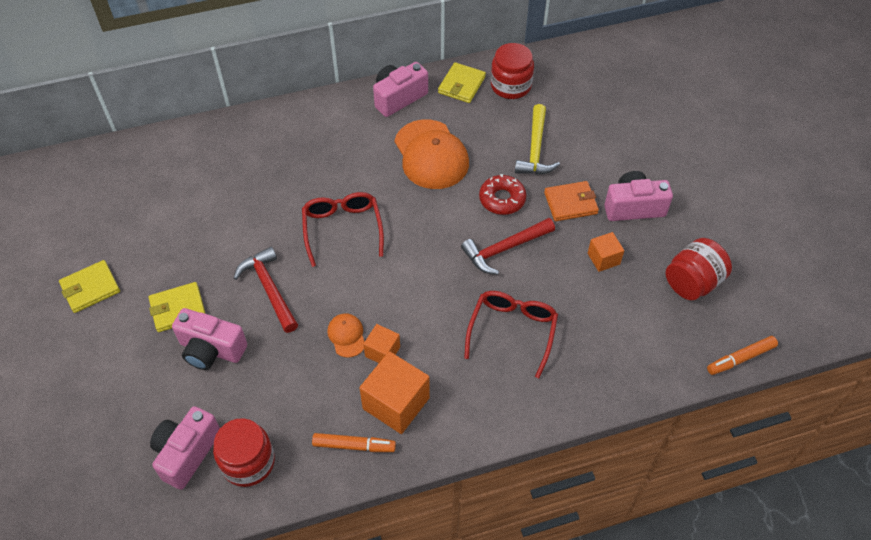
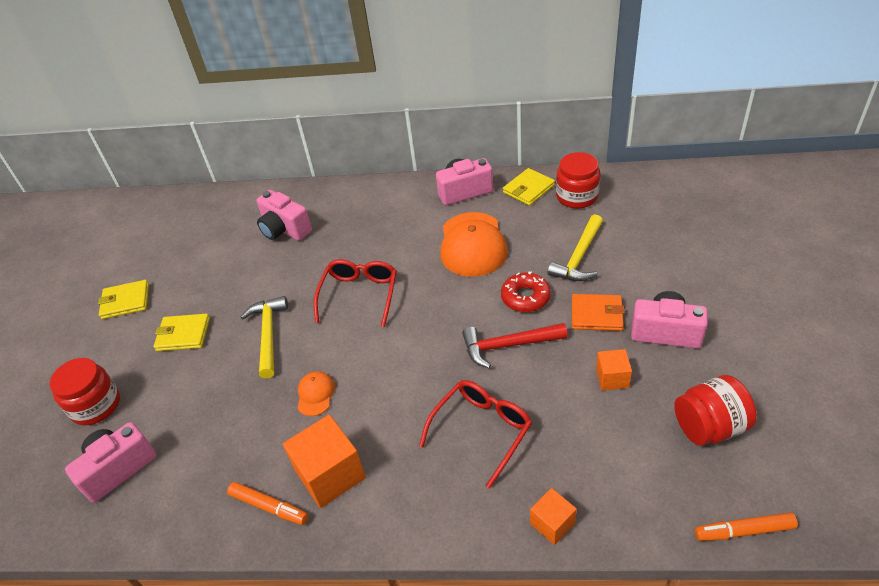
camera: 25 degrees right, 10 degrees down
(211, 349) = (191, 377): pink camera -> pink camera (284, 229)
(248, 462) = (165, 494): red jar -> red jar (96, 405)
(269, 289) = (268, 335): red hammer -> yellow hammer
(382, 351) = (341, 418): orange cube -> orange cube (552, 523)

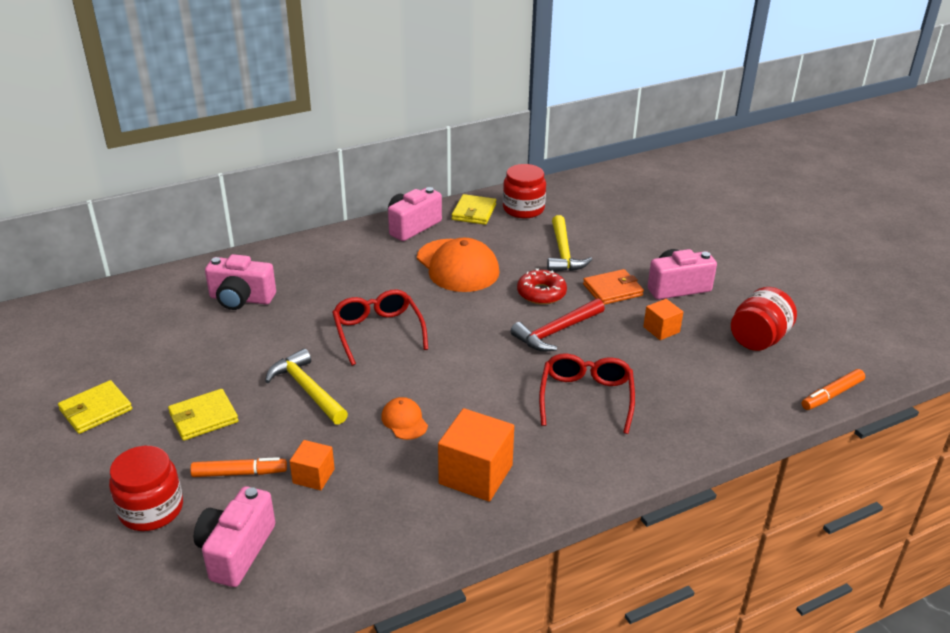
camera: 35 degrees left, 10 degrees down
(269, 507) = (437, 519): orange marker -> orange marker (239, 473)
(552, 523) = (696, 439): orange cube -> orange cube (313, 476)

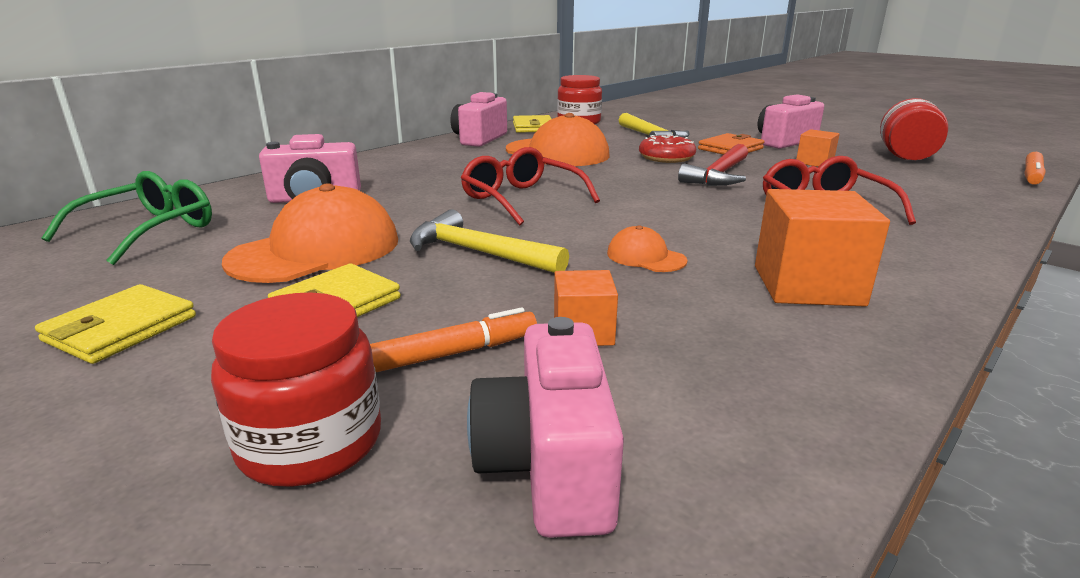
camera: 20 degrees left, 10 degrees down
(130, 316) = (149, 231): none -> green glasses
(215, 362) = (316, 250): none -> orange cap

